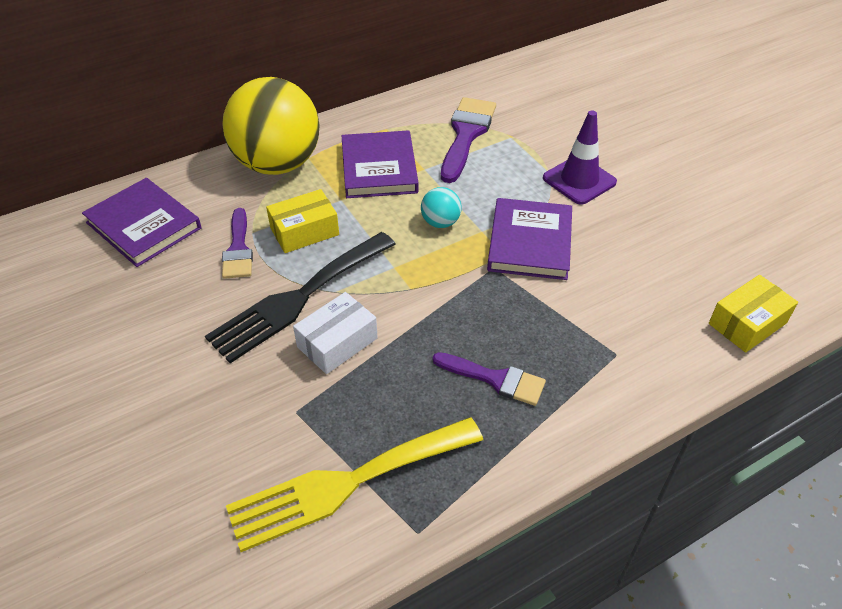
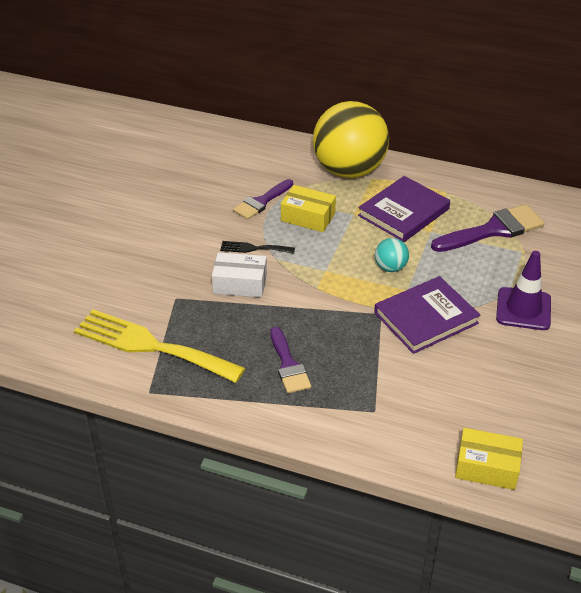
camera: 50 degrees right, 5 degrees down
(144, 225) = (234, 157): purple book -> none
(298, 298) = (253, 248): black fork -> black fork, size x0.45

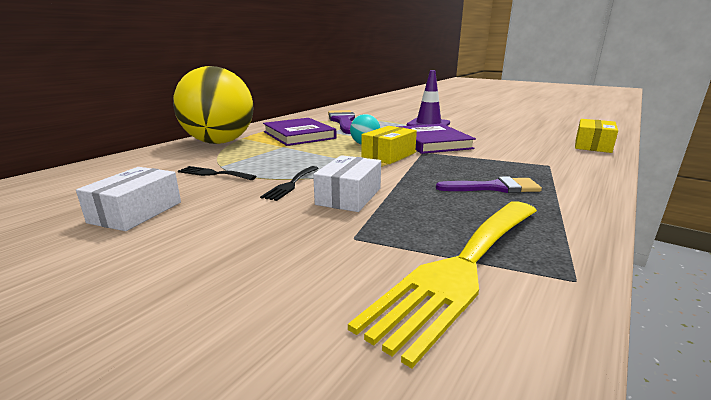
camera: 75 degrees left, 20 degrees down
(183, 199) = (136, 212): none -> white box
(261, 202) = (213, 174): purple brush -> black fork
(308, 217) = (266, 160): yellow box -> yellow box (388, 155)

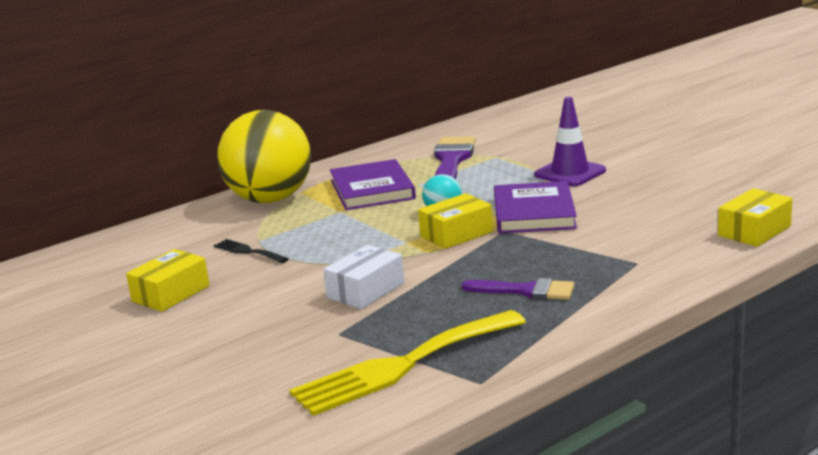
camera: 20 degrees right, 0 degrees up
(136, 212) = (171, 294): white box -> yellow box
(291, 184) = (318, 271): black fork -> none

